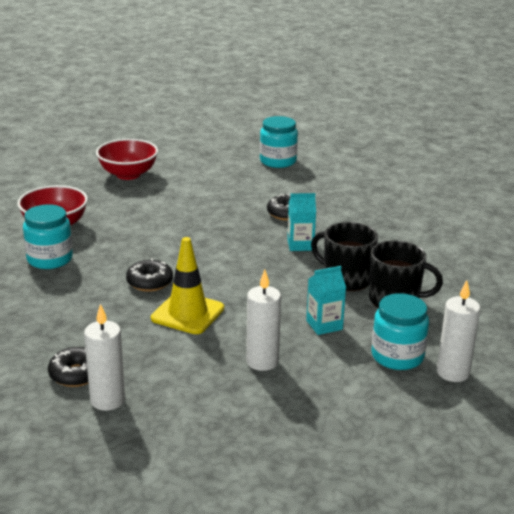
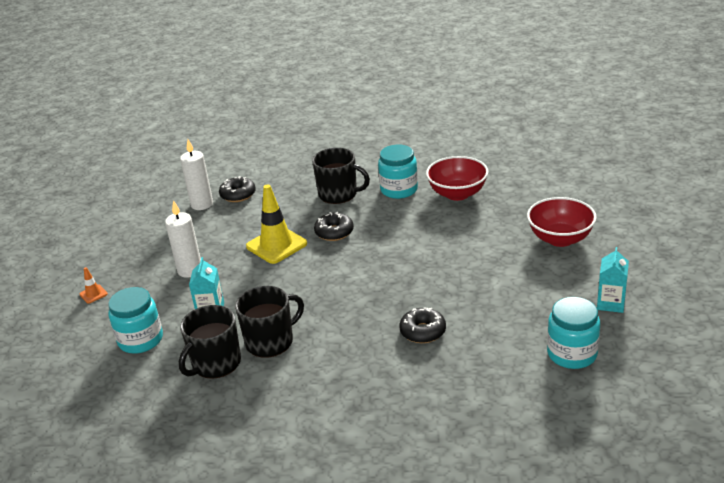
camera: 115 degrees right, 5 degrees up
(65, 295) = (339, 194): none -> black mug
(300, 245) = (350, 326): turquoise carton -> turquoise carton (610, 303)
(347, 425) = (93, 294): none -> orange traffic cone
(453, 373) = (96, 364): white candle -> none

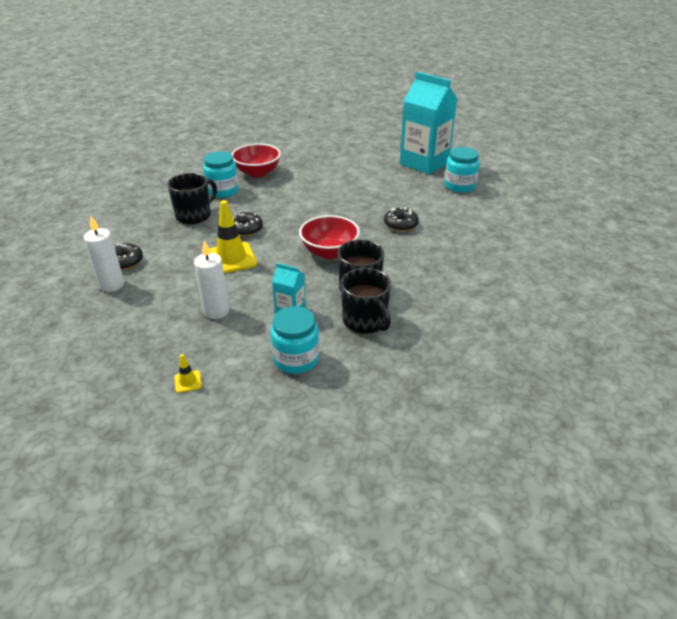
camera: 70 degrees left, 5 degrees up
(93, 294) = (188, 381): orange traffic cone -> yellow traffic cone
(560, 239) = (348, 158): red bowl -> red bowl (329, 252)
(610, 303) = (424, 163): turquoise carton -> turquoise carton, size x2.23

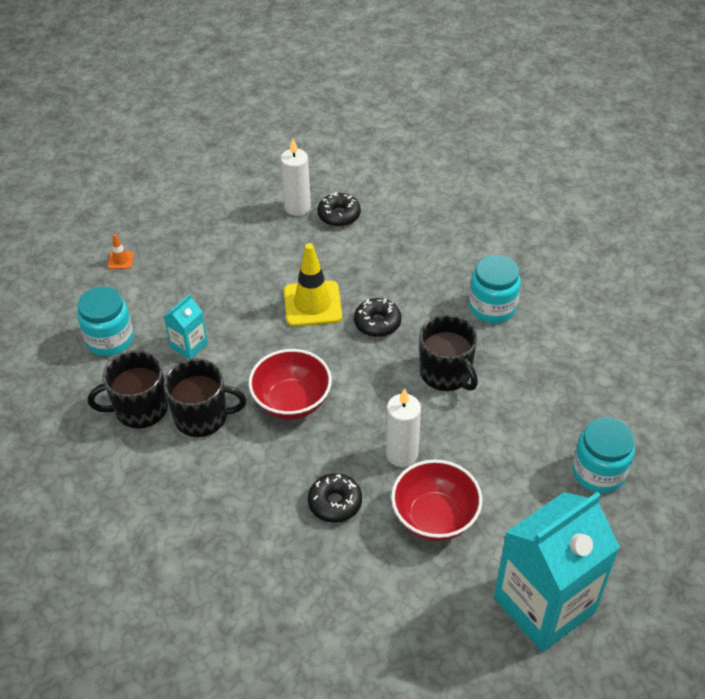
camera: 105 degrees right, 10 degrees up
(188, 381) = (120, 260): yellow traffic cone -> orange traffic cone
(194, 215) = (429, 275): black mug -> black mug (446, 373)
(216, 311) = (215, 285): white candle -> white candle (402, 454)
(257, 173) = (544, 352): red bowl -> red bowl (435, 517)
(459, 186) = (439, 635): turquoise jar -> turquoise jar (598, 472)

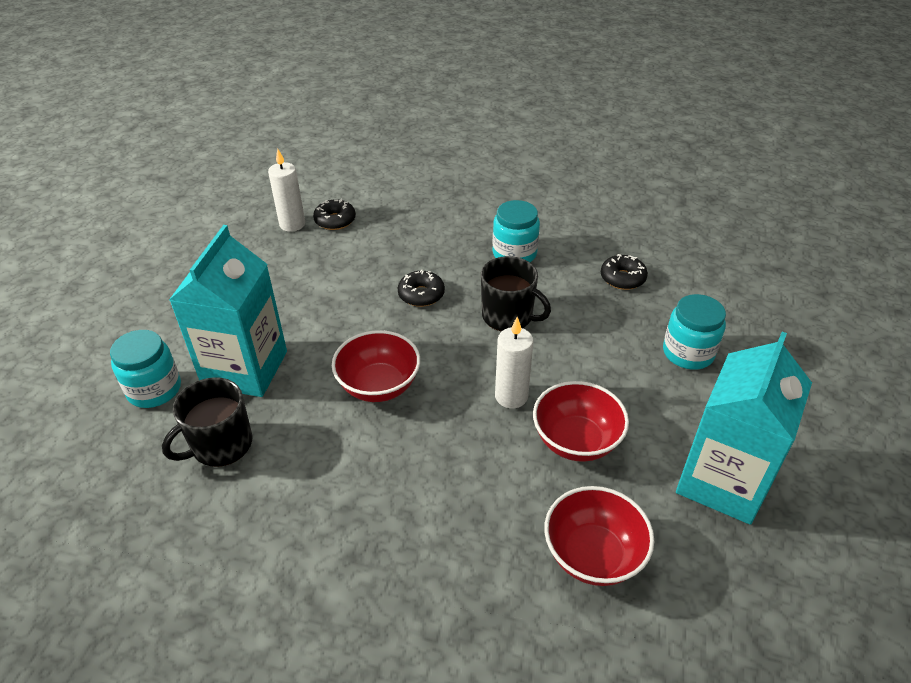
camera: 25 degrees left, 5 degrees down
(120, 260) = (132, 314): orange traffic cone -> none
(189, 345) = (245, 369): turquoise carton -> turquoise carton, size x2.23
(202, 417) = (294, 430): black mug -> none
(312, 304) = (351, 297): yellow traffic cone -> none
(335, 503) = (474, 462): black donut -> black donut (622, 278)
(387, 620) = (593, 555): none -> red bowl

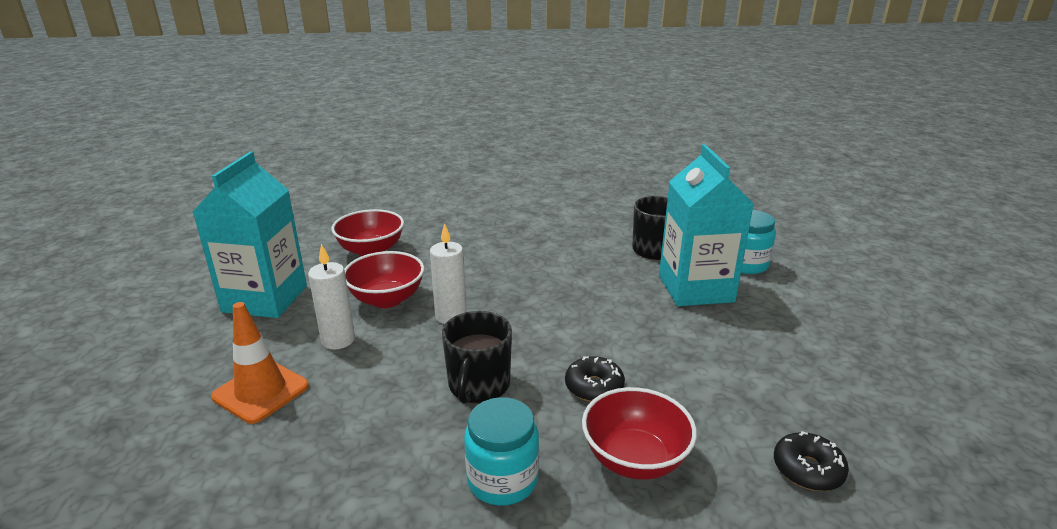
camera: 160 degrees right, 15 degrees down
(292, 224) = (855, 445): white candle -> white candle (338, 340)
(379, 386) = (572, 300): red bowl -> red bowl (634, 459)
(508, 316) = (478, 385): black mug -> black mug turned 90 degrees counterclockwise
(622, 278) = (330, 477): black donut -> none
(688, 353) = (261, 391): turquoise jar -> orange traffic cone

